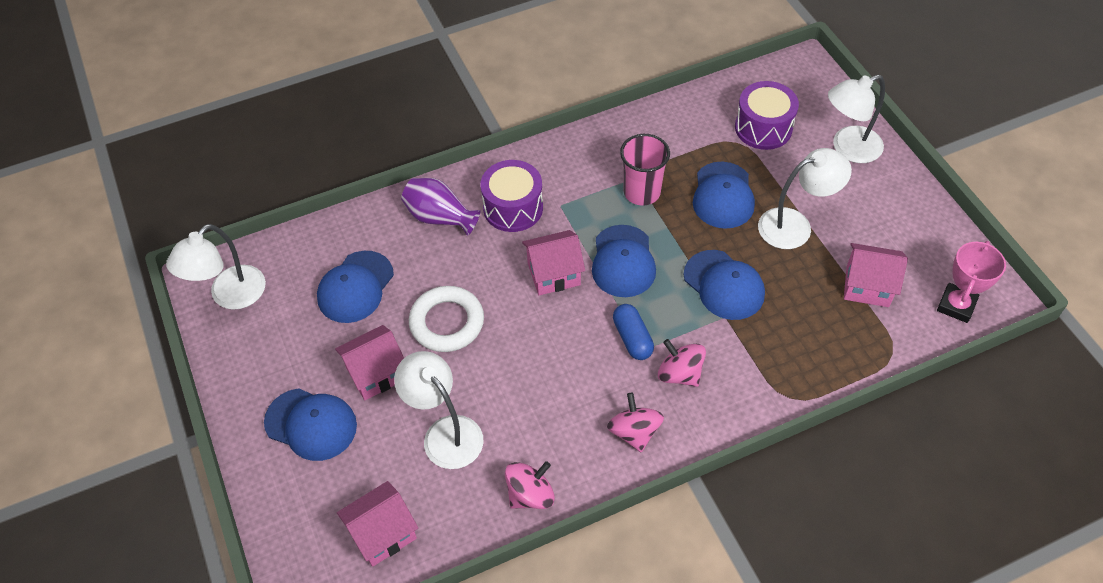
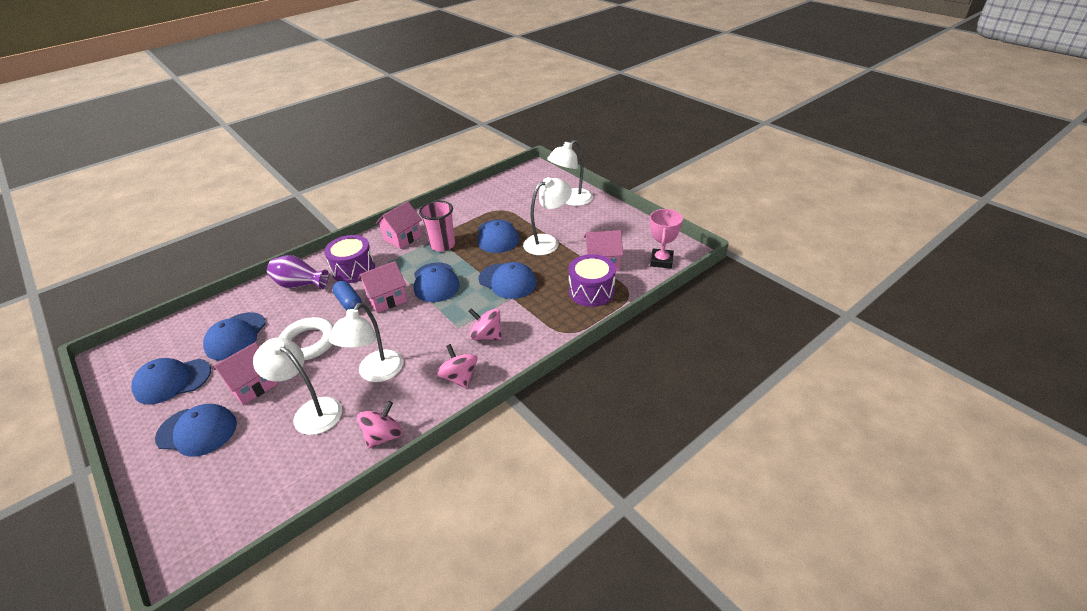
camera: 15 degrees left, 15 degrees down
(230, 296) = (132, 362): white lamp -> white lamp (376, 373)
(280, 339) = (172, 381): none -> blue cap
(383, 533) = (260, 494): pink house -> pink house (402, 238)
(632, 338) = (449, 323): blue capsule -> blue capsule (349, 302)
(763, 128) = (516, 200): purple drum -> purple drum (591, 291)

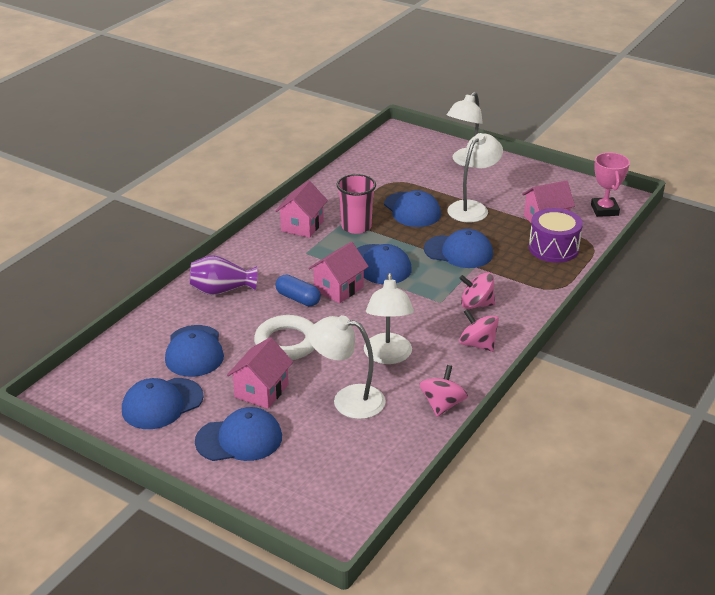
camera: 20 degrees left, 5 degrees down
(353, 269) = (272, 266): purple drum -> none

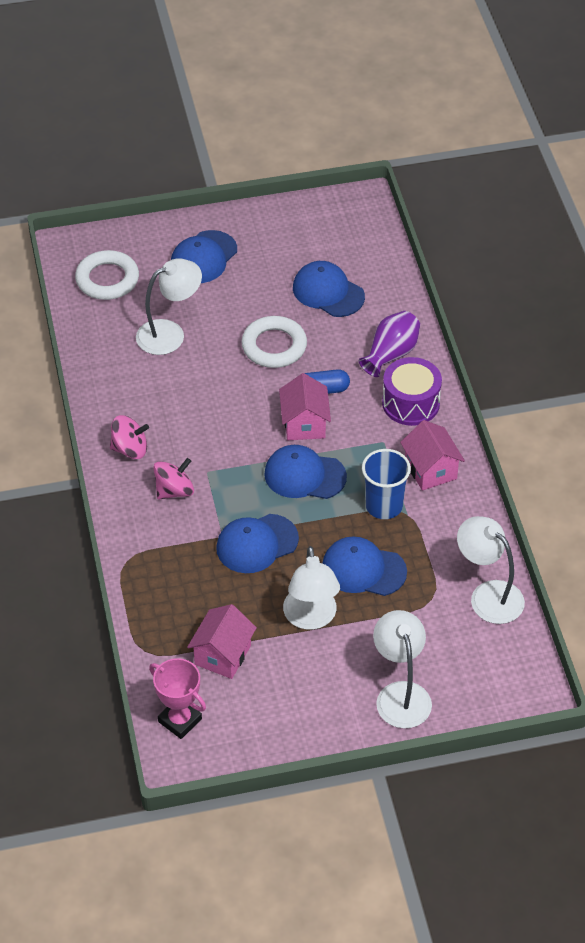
camera: 135 degrees right, 15 degrees up
(162, 404) = (288, 243): blue cap -> none
(261, 391) = (237, 298): pink house -> none
(340, 477) = (107, 279): none -> white ring
(356, 227) = (384, 506): pink cup -> blue cup
(388, 356) = (185, 388): white lamp -> white lamp (488, 595)
(442, 405) = (99, 376): pink spinning top -> none
(553, 248) = (176, 616): purple drum -> purple drum (410, 403)

